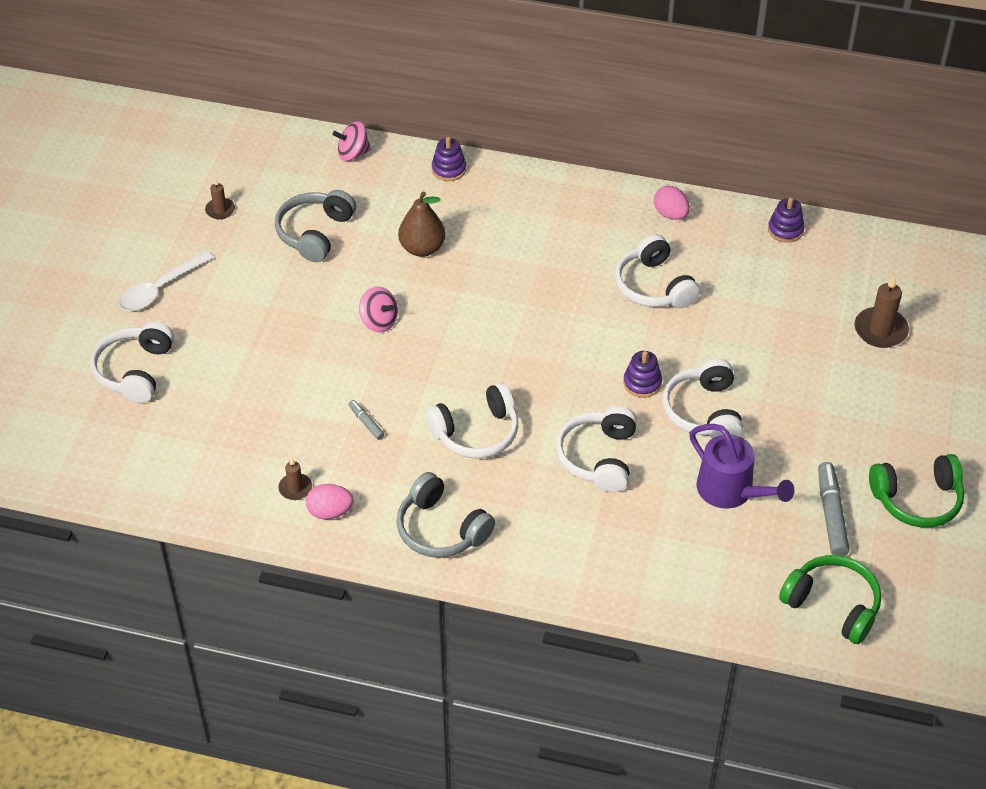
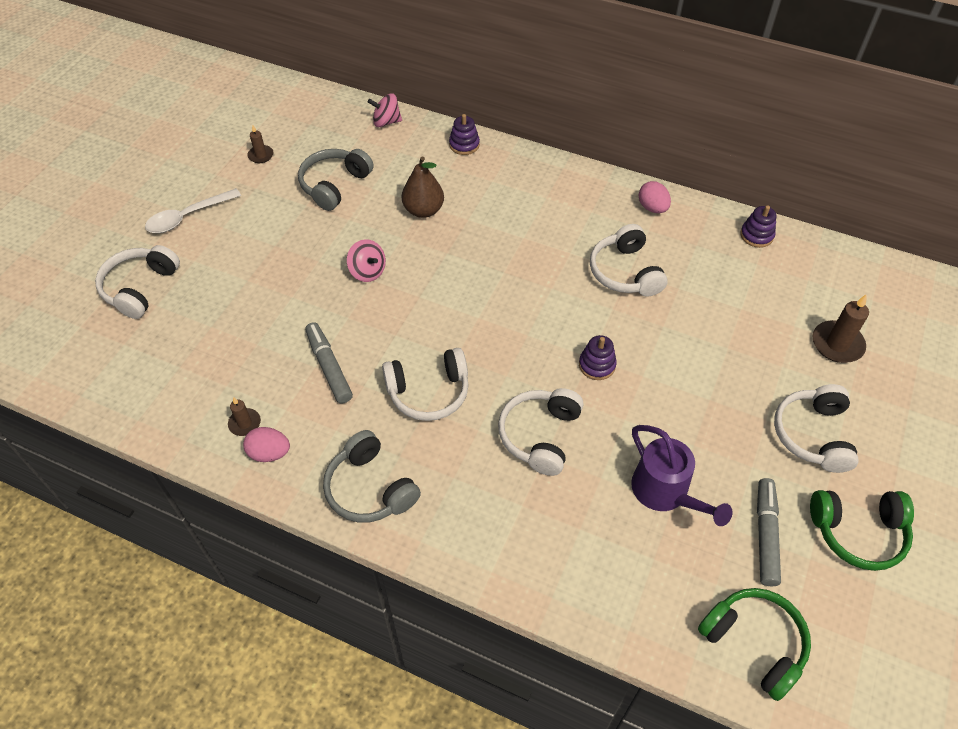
camera: 10 degrees right, 5 degrees up
(366, 422) = (329, 367): grey marker -> grey marker, size x1.91
(703, 411) = (651, 403): white headphones -> white headphones (813, 435)

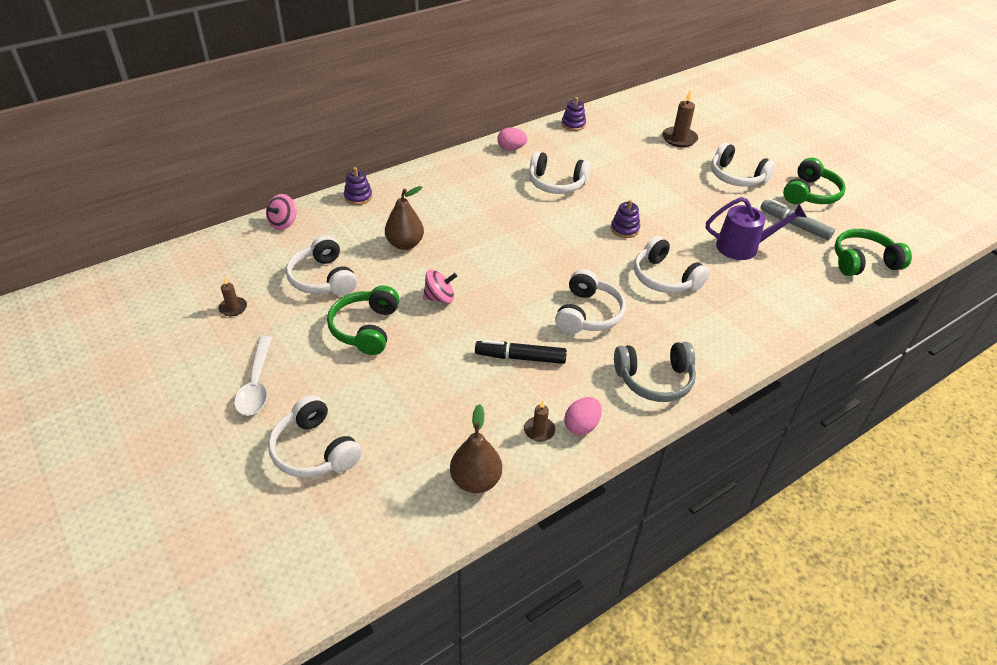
camera: 60 degrees left, 10 degrees down
(162, 405) = (475, 480): none -> brown pear
(293, 244) = (365, 328): none -> green headphones
(329, 367) = (520, 357): grey marker -> black marker
(334, 185) = (323, 279): grey headphones -> white headphones

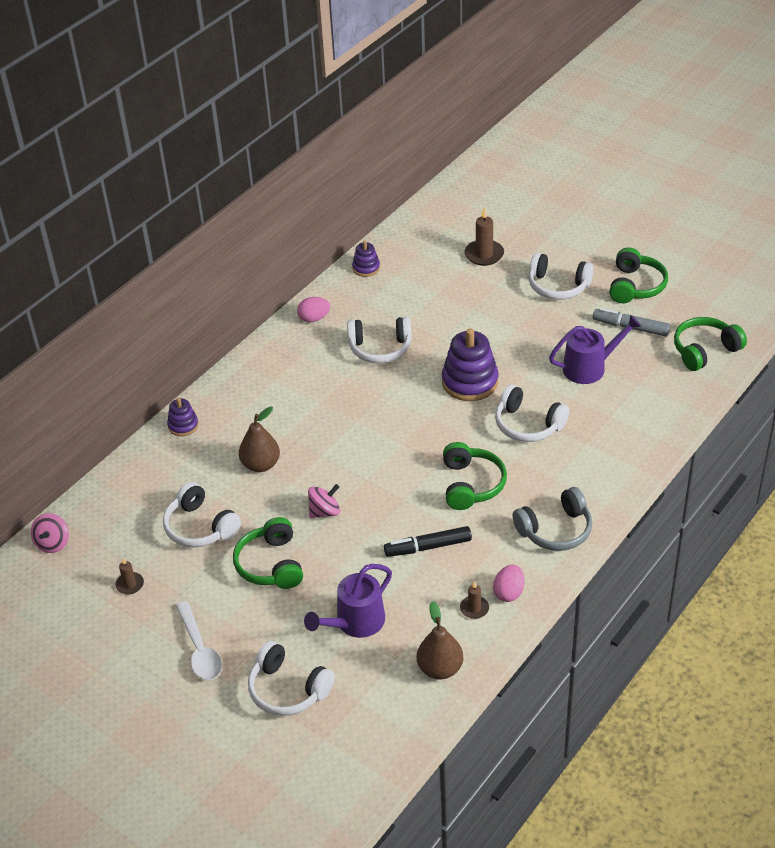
camera: 15 degrees left, 0 degrees up
(283, 223) = (123, 479): pink spinning top -> pink spinning top (53, 543)
(414, 406) = (355, 623): none -> purple watering can
(588, 314) = (471, 484): white headphones -> green headphones
(624, 229) = (470, 382): purple stacking toy -> purple stacking toy, size x1.88

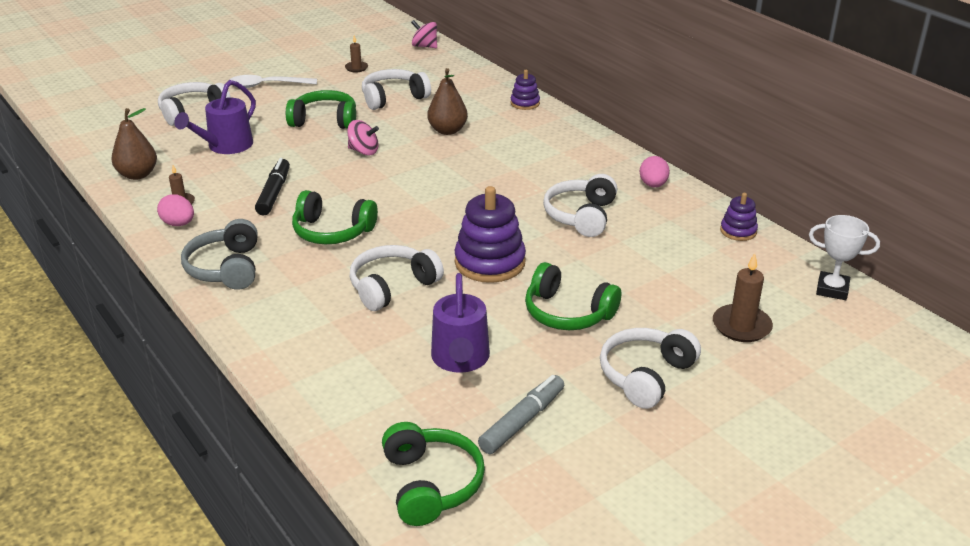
camera: 105 degrees right, 10 degrees down
(325, 511) = (363, 151): pink spinning top -> pink spinning top turned 60 degrees counterclockwise
(355, 623) = (226, 146): purple watering can -> purple watering can turned 120 degrees counterclockwise
(422, 222) = (832, 289): none -> white trophy
(635, 286) = (617, 456): green headphones -> green headphones (567, 313)

